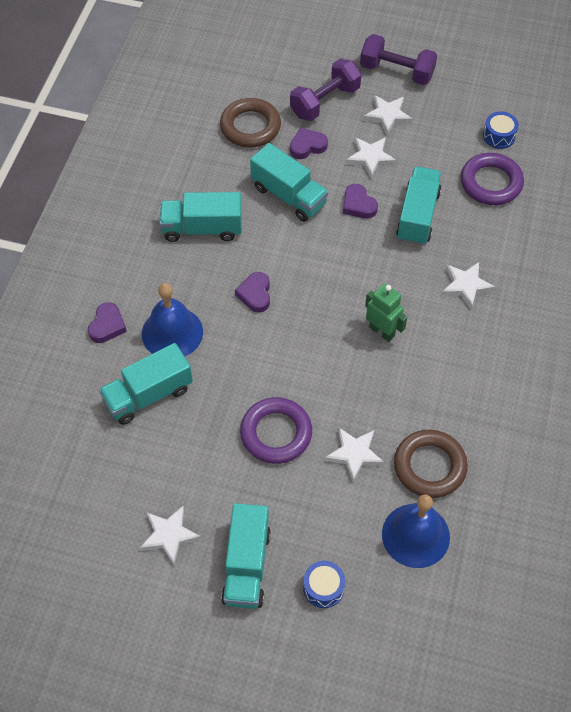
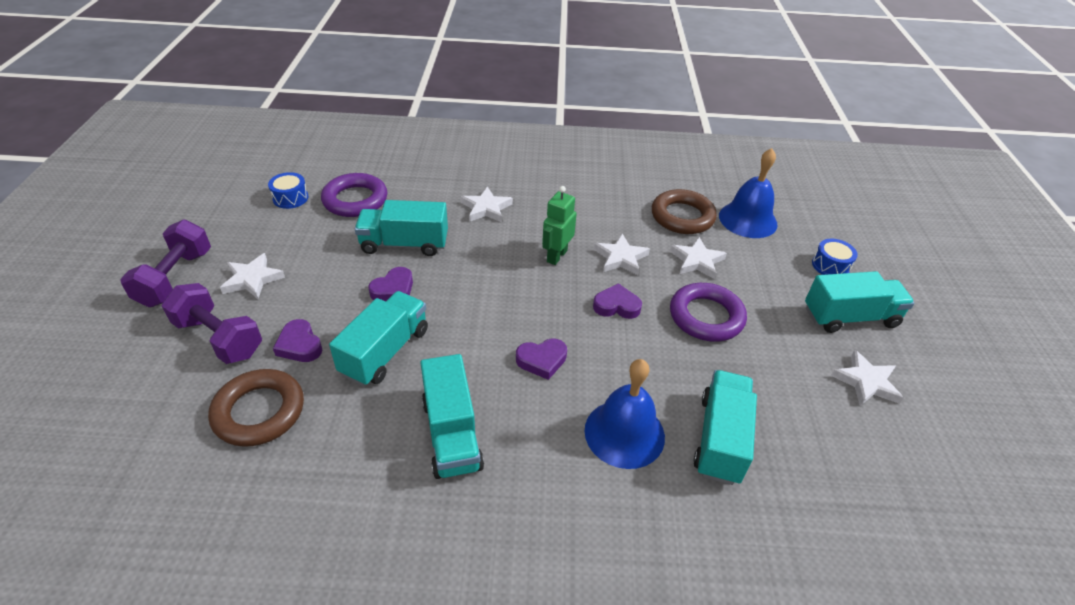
camera: 105 degrees left, 15 degrees down
(107, 325) = (643, 513): purple heart -> purple heart (616, 306)
(148, 395) = (720, 439): turquoise truck -> turquoise truck turned 120 degrees counterclockwise
(370, 158) = (321, 287): white star -> white star (620, 258)

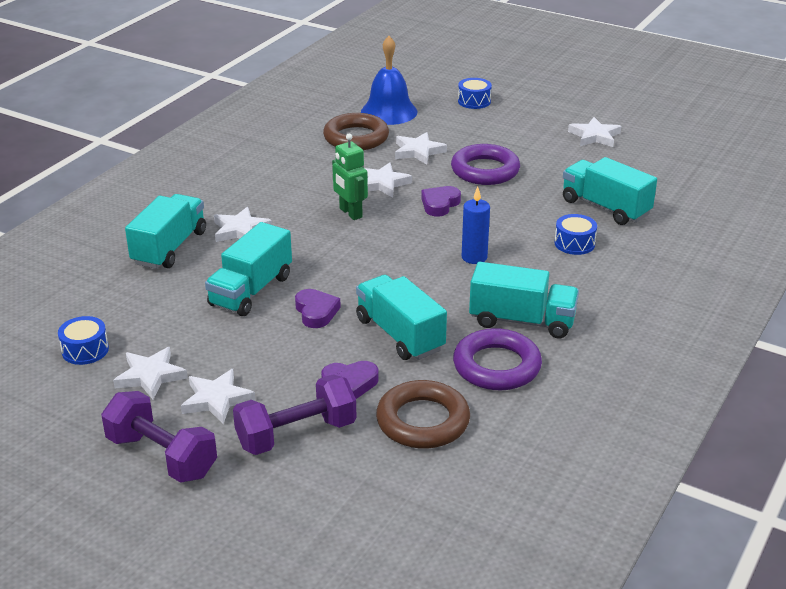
camera: 60 degrees left, 10 degrees down
(271, 237) = (150, 376): none -> white star
(355, 200) = (139, 306): purple ring -> purple ring (496, 366)
(542, 360) = (474, 257): purple heart -> blue candle
(624, 433) = (574, 243): blue bell -> blue drum
(850, 317) = (532, 116): turquoise truck -> turquoise truck (169, 248)

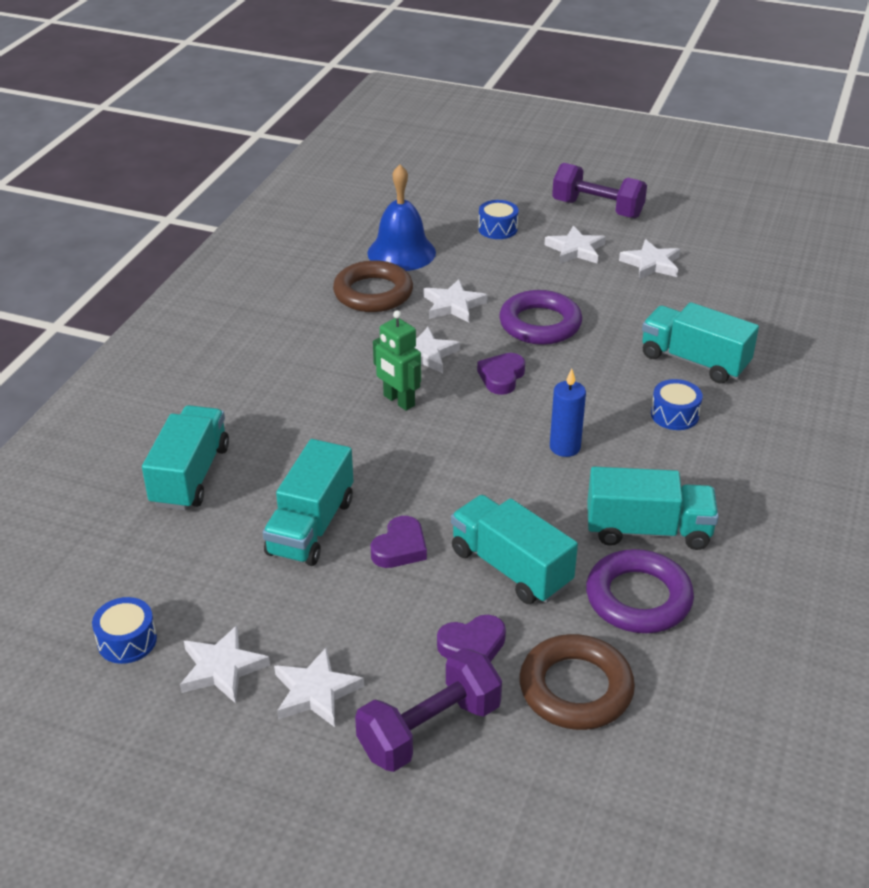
camera: 10 degrees left, 5 degrees up
(162, 456) = (271, 786): purple dumbbell -> purple dumbbell (597, 209)
(240, 230) = (271, 440): white star -> white star (575, 250)
(316, 312) = (400, 548): purple heart -> purple heart turned 60 degrees clockwise

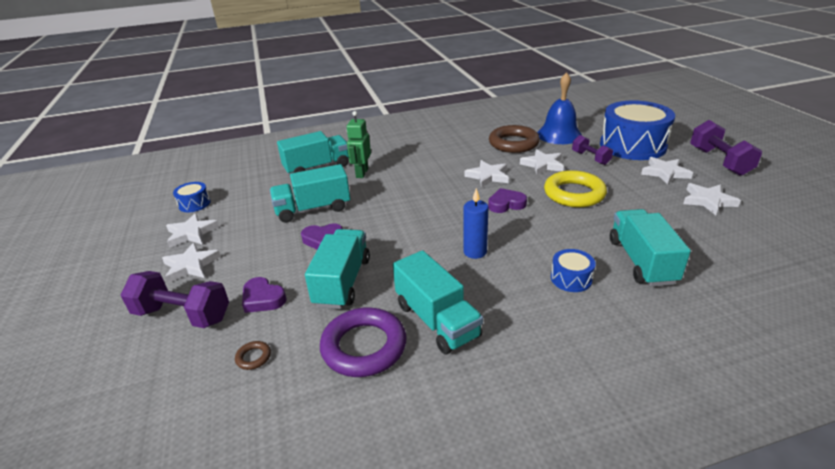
camera: 55 degrees right, 5 degrees down
(398, 401) = (439, 187): green robot -> green robot (362, 173)
(484, 269) = (590, 158): none -> purple dumbbell
(497, 229) = (632, 146): blue drum -> blue drum, size x2.29
(540, 324) = (574, 194): purple ring -> yellow ring
(575, 688) = (253, 357): brown ring -> brown ring, size x0.41

